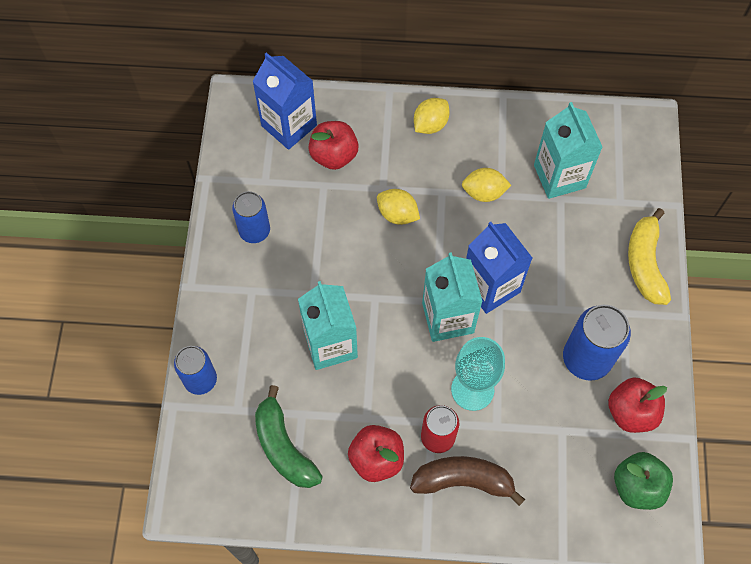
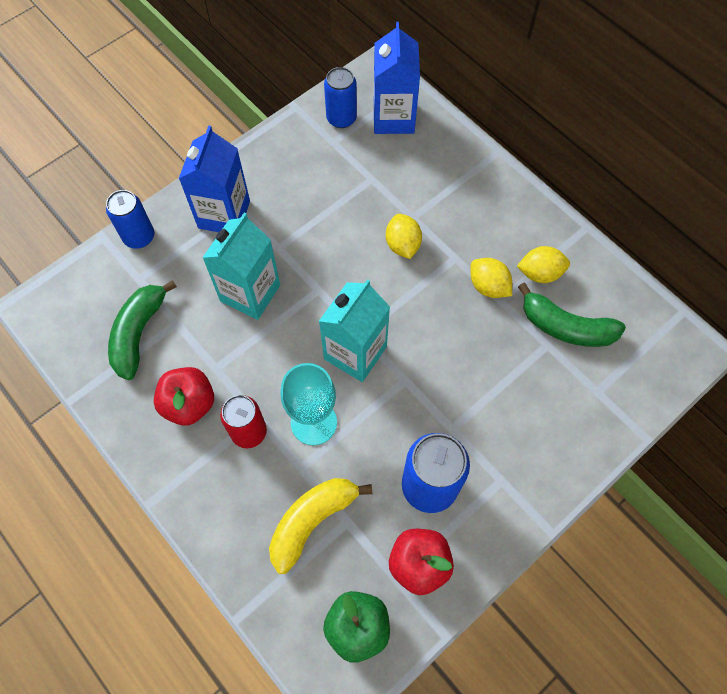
camera: 45 degrees right, 0 degrees up
(254, 231) = (287, 169): blue can -> blue can (341, 118)
(334, 155) = (402, 164): red apple -> none
(430, 124) = (502, 202): yellow lemon -> yellow lemon (540, 273)
(463, 481) = (231, 482): brown banana -> none
(491, 286) = (414, 360): blue carton -> blue carton (224, 214)
(559, 176) = (565, 327): turquoise carton -> green banana
(645, 263) = (564, 459): yellow banana -> yellow banana (312, 521)

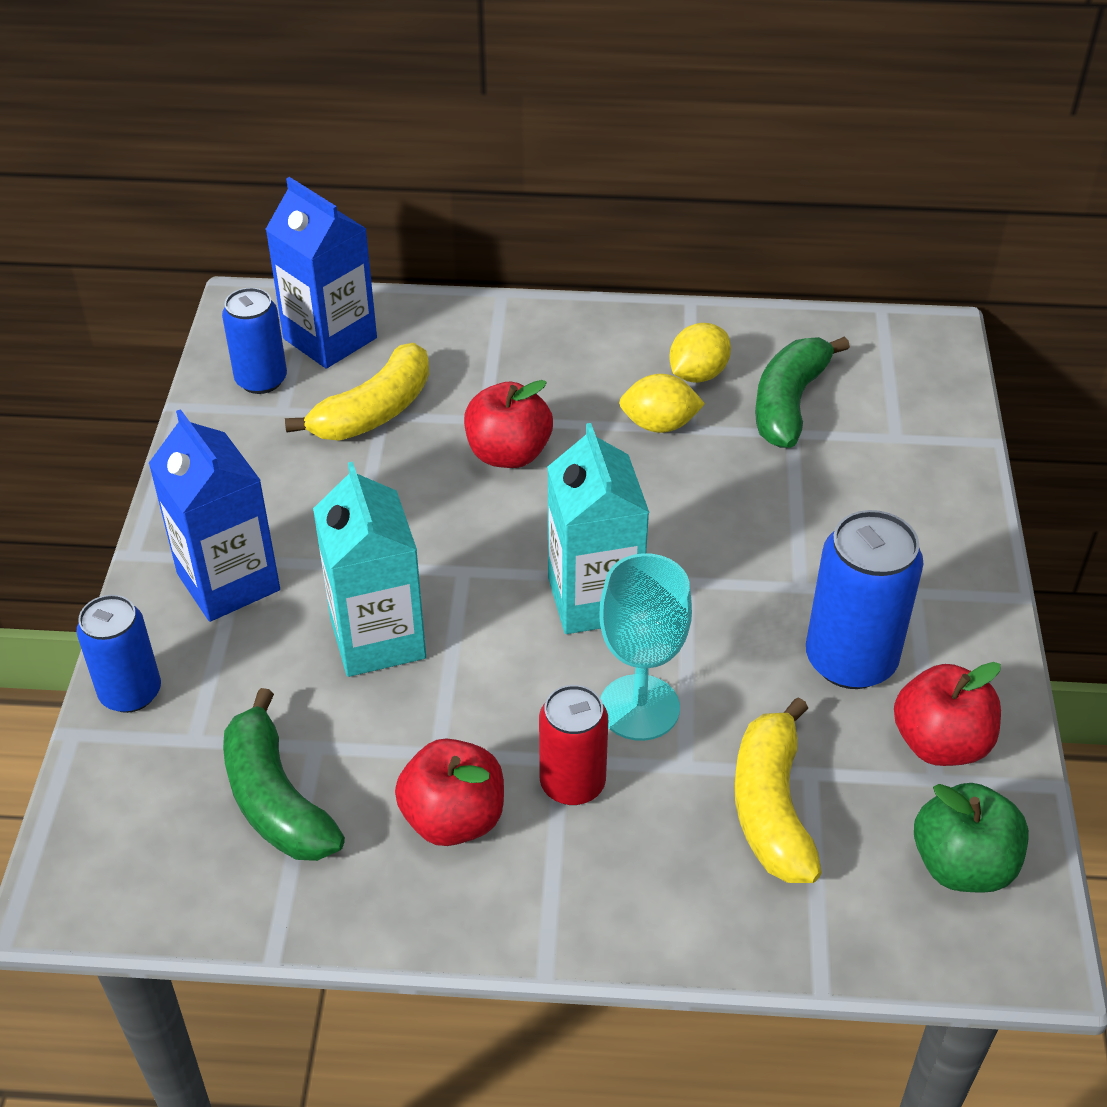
camera: 45 degrees left, 20 degrees down
(370, 174) = (374, 411): none -> yellow banana
(402, 245) = (508, 454): yellow lemon -> red apple
(565, 327) = (789, 403): green banana -> green banana turned 135 degrees clockwise

